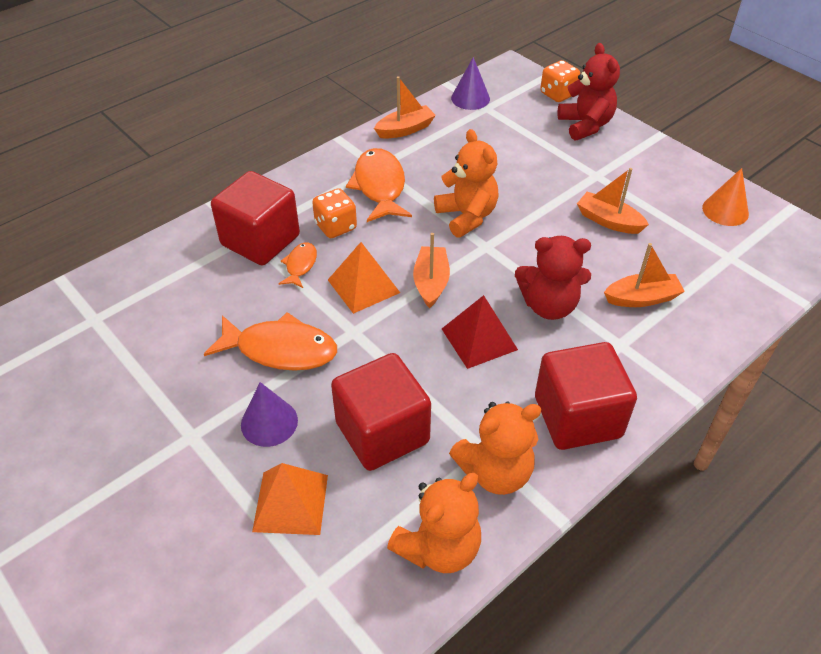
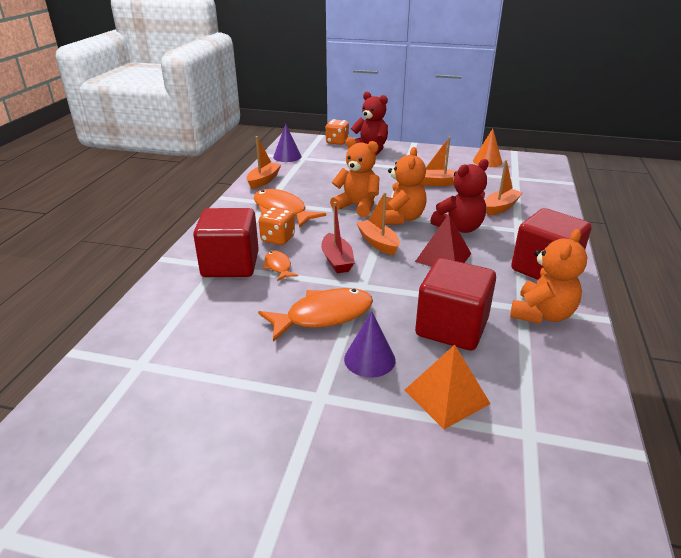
camera: 35 degrees left, 15 degrees down
(363, 286) = (337, 260): orange pyramid -> red boat
(438, 547) = (567, 368): orange teddy bear -> orange teddy bear (401, 218)

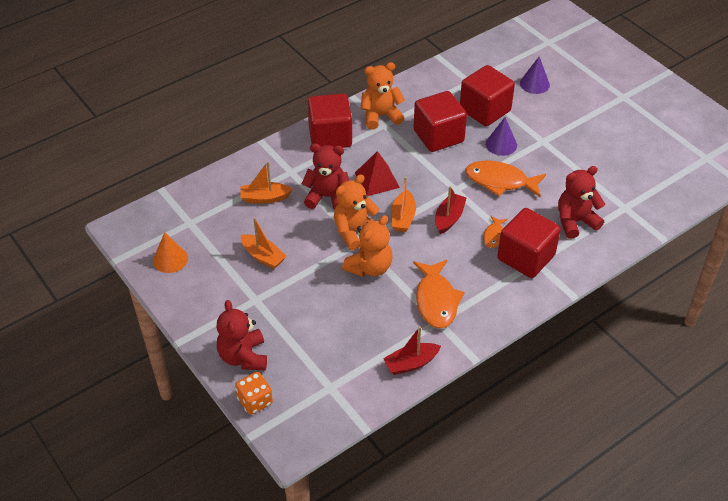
camera: 140 degrees left, 15 degrees up
(198, 317) = (575, 221): none -> red teddy bear
(263, 180) = (411, 363): orange boat -> red boat
(278, 239) = (470, 265): orange dice -> none
(287, 156) = (343, 402): purple cone -> purple cone (534, 84)
(357, 206) = (369, 267): orange teddy bear -> orange teddy bear turned 120 degrees counterclockwise
(447, 396) = (485, 110): orange pyramid -> red cube

